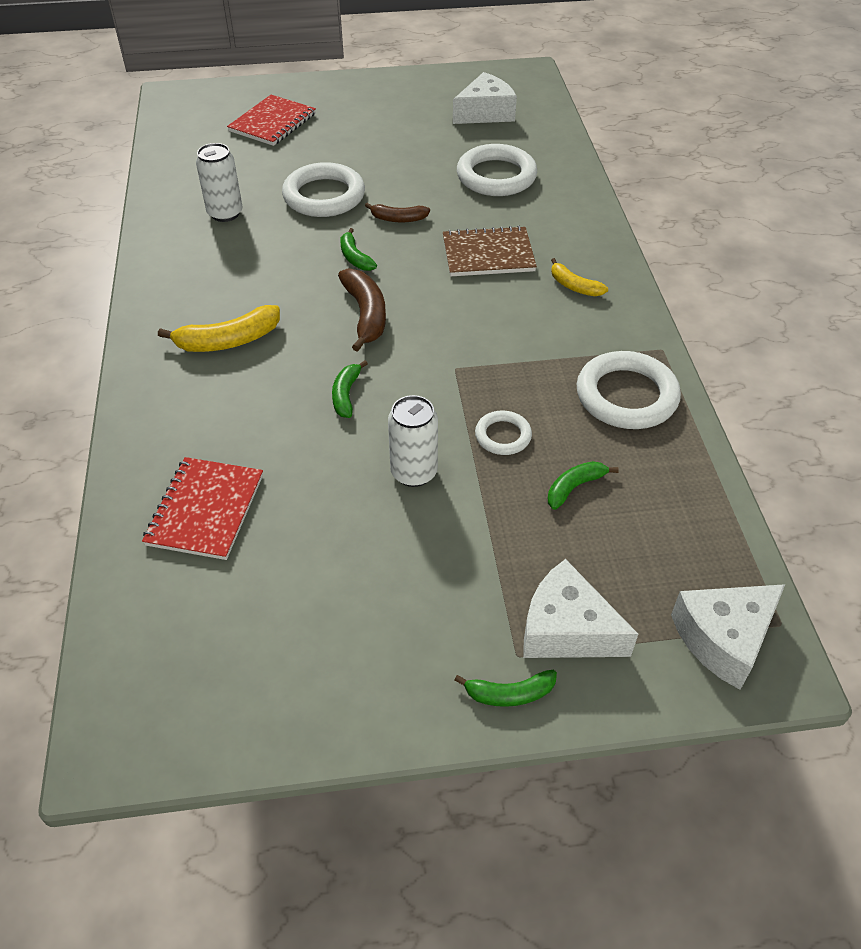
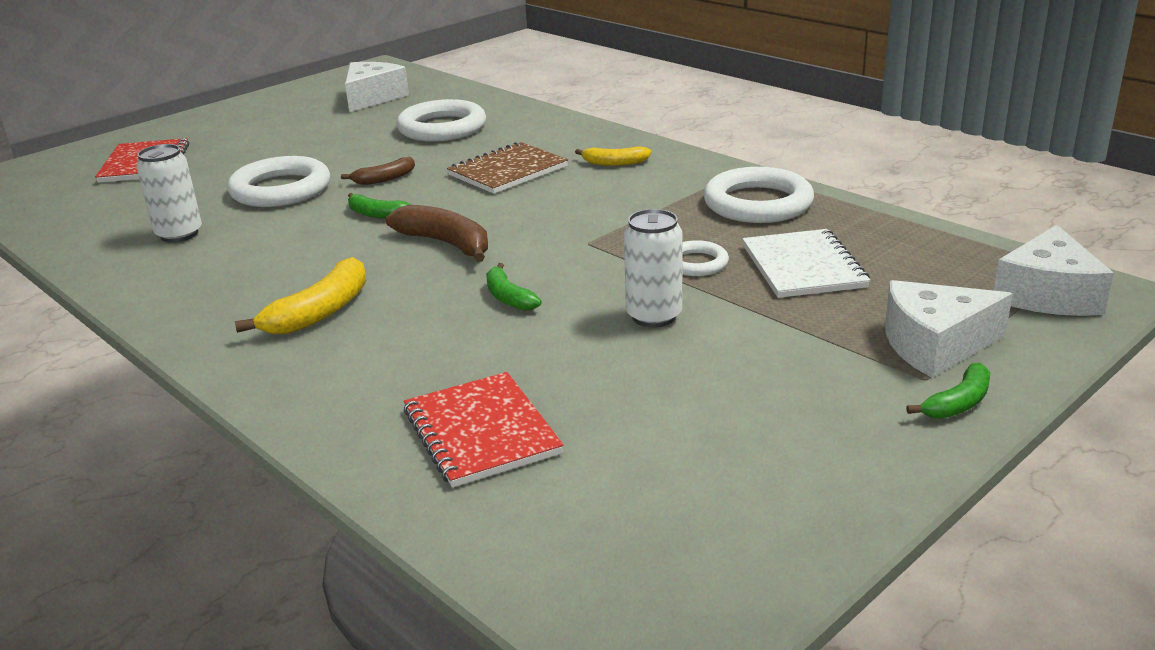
camera: 35 degrees left, 20 degrees down
(574, 487) = (803, 267): green banana -> white notebook

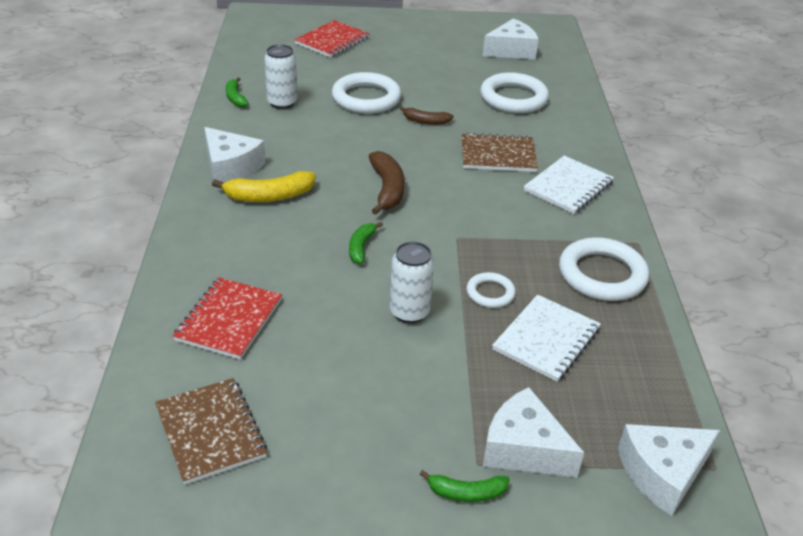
camera: 40 degrees right, 10 degrees up
(219, 313) = (230, 167): none -> white cheese
(377, 214) = (385, 146): green banana -> green banana (235, 98)
(614, 163) = (568, 187): yellow banana -> white notebook
(652, 531) = (210, 432): none -> brown notebook

